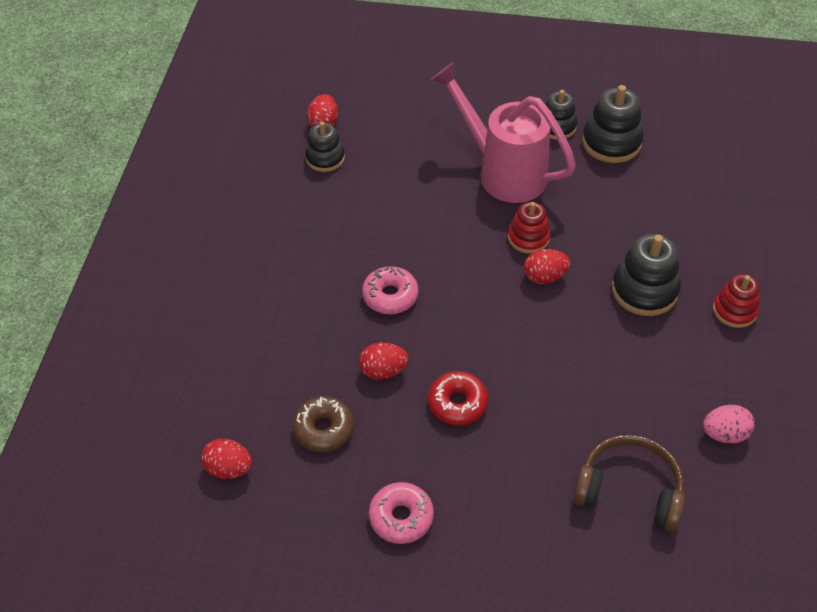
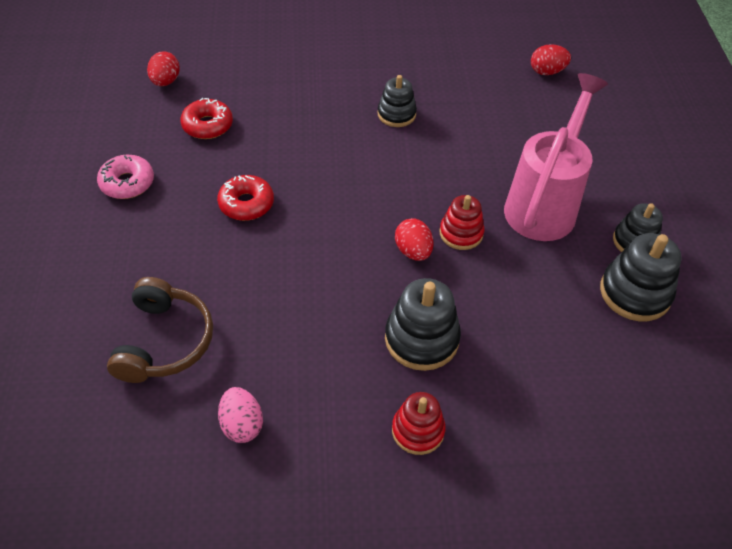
camera: 75 degrees right, 0 degrees up
(323, 429) = (207, 125): brown donut -> red donut
(325, 158) = (504, 79): black stacking toy -> black stacking toy (396, 114)
(383, 371) = (272, 151): red egg -> none
(390, 296) = (356, 144): pink donut -> none

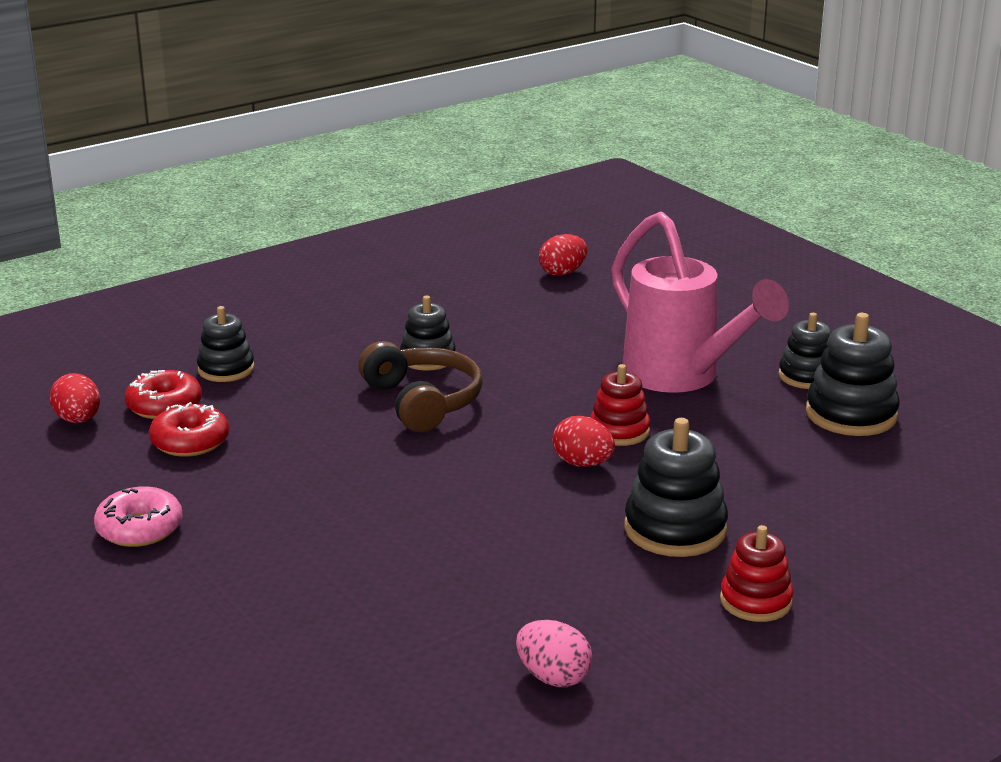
camera: 30 degrees left, 25 degrees down
(165, 341) = (369, 647): brown headphones -> brown headphones (423, 401)
(246, 204) = (329, 493): red donut -> red donut (164, 406)
(274, 74) = (226, 369): none -> black stacking toy
(544, 203) = (682, 377): pink watering can -> pink watering can turned 150 degrees clockwise

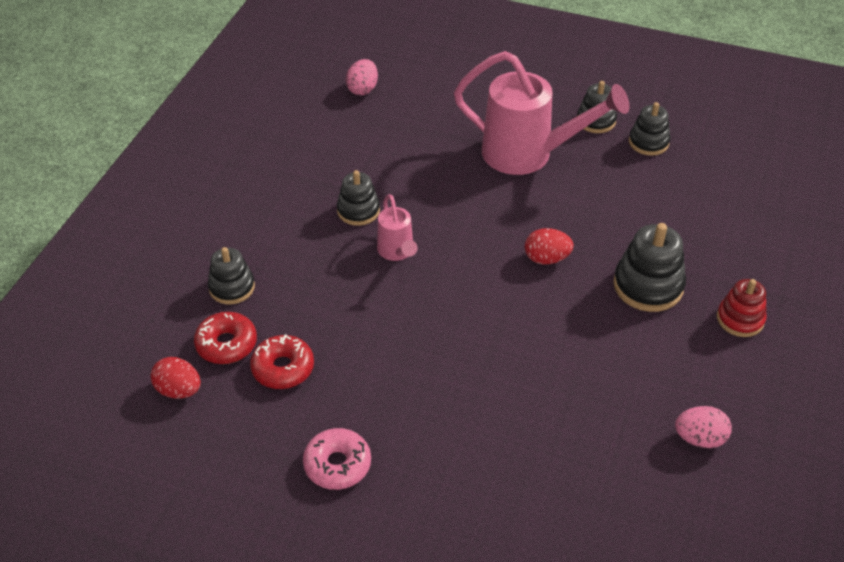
camera: 35 degrees left, 20 degrees up
(423, 401) = (397, 252): brown headphones -> pink watering can
(562, 273) = (362, 89): red egg -> pink egg
(619, 431) = (539, 220): red stacking toy -> none
(851, 414) = (648, 142): black stacking toy -> black stacking toy, size x0.65

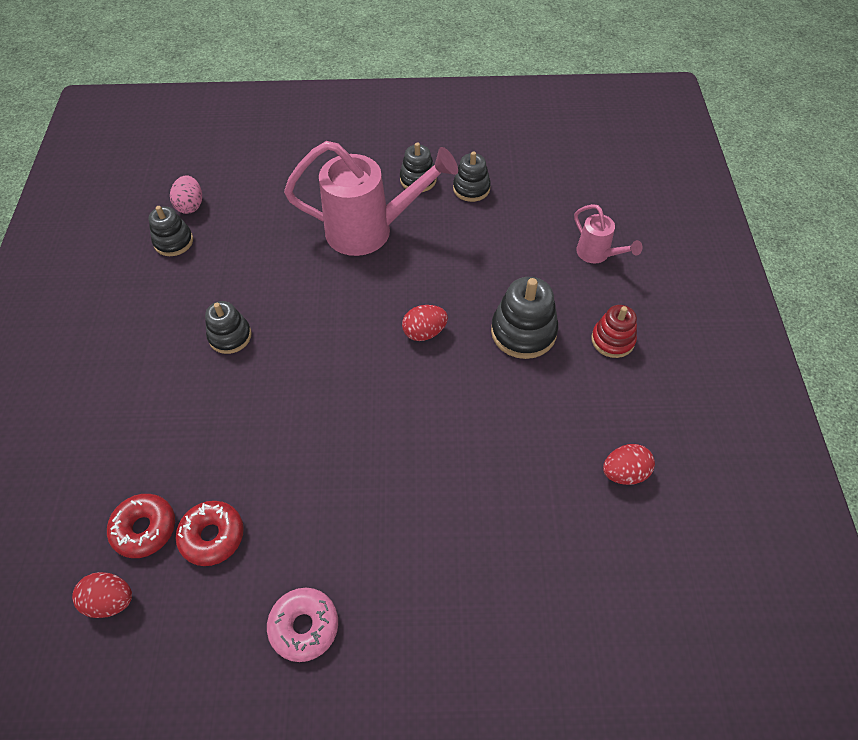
camera: 20 degrees left, 10 degrees up
(232, 287) = (129, 462): black stacking toy -> black stacking toy (173, 242)
(397, 252) = (283, 370): pink watering can -> pink watering can (597, 255)
(699, 438) = (624, 473): pink egg -> red egg

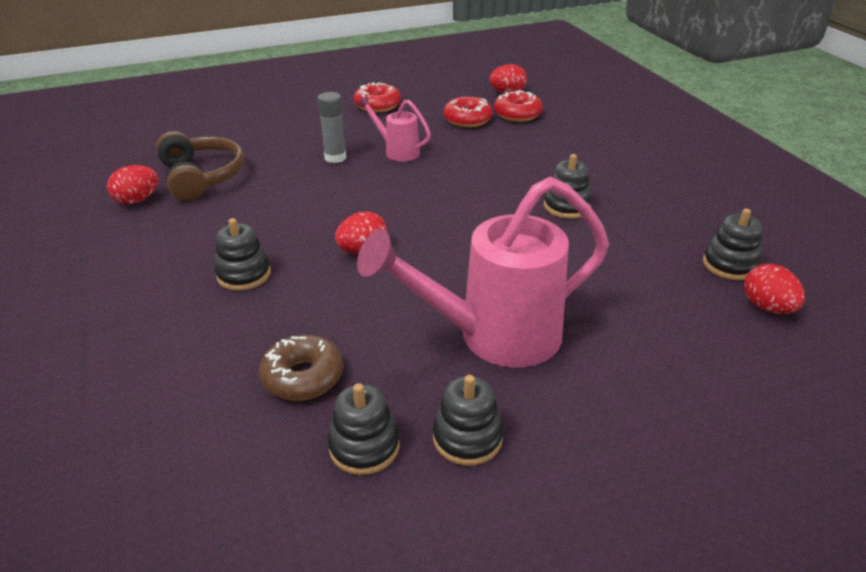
camera: 160 degrees right, 20 degrees down
(190, 205) = (767, 307): pink egg -> red egg
(304, 626) = (377, 105): pink donut -> red donut
(404, 493) = (335, 158): none -> grey glue stick
(494, 235) = (303, 377): none -> brown donut
(523, 332) = (244, 274): black stacking toy -> black stacking toy, size x0.65
(558, 499) = (202, 177): none -> brown headphones
(597, 255) = (132, 387): pink watering can -> pink watering can (397, 151)
(612, 340) = (129, 290): red stacking toy -> none

